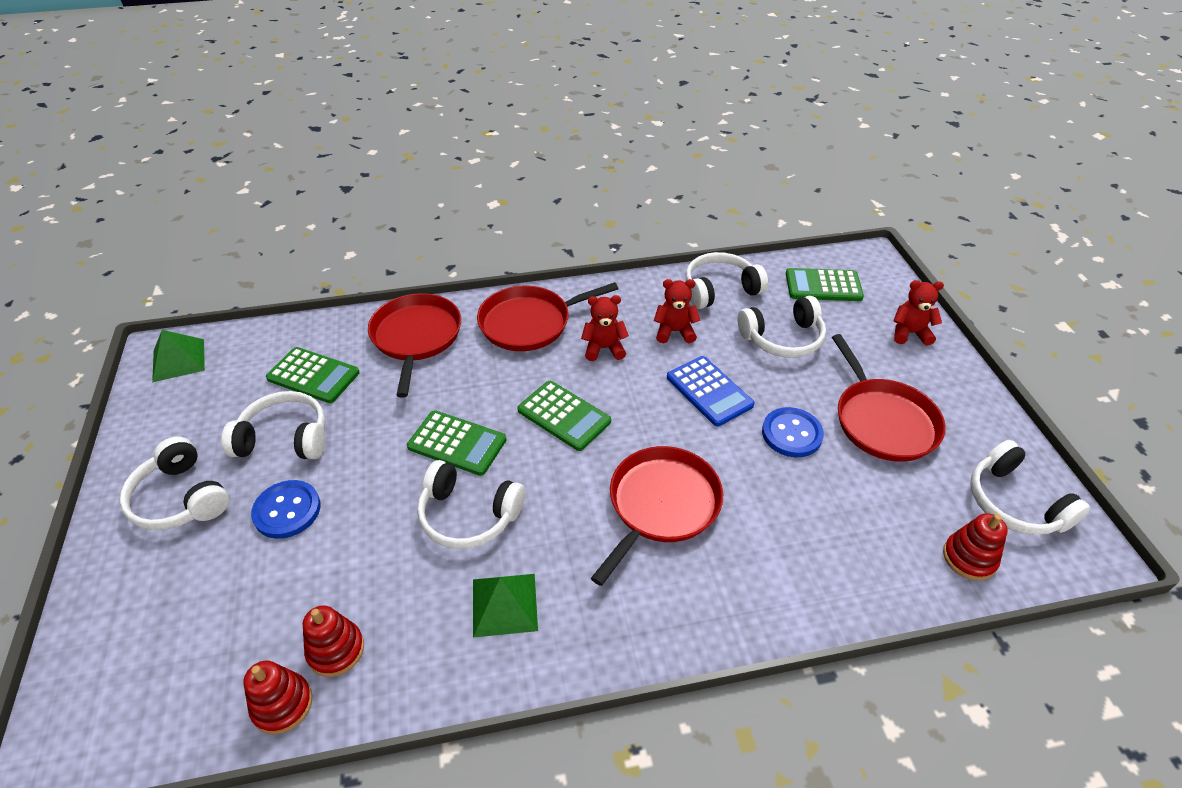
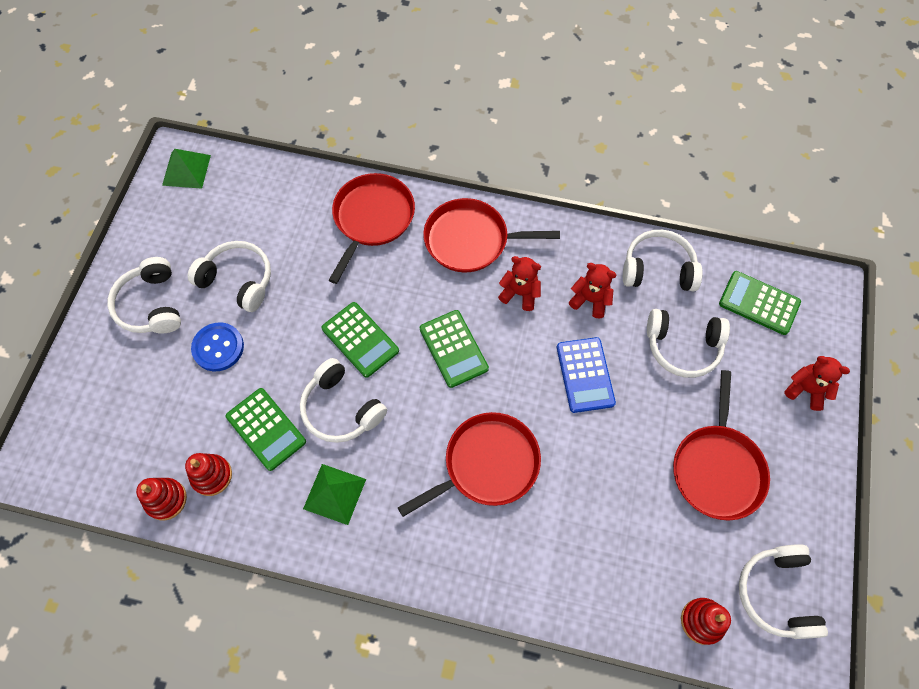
camera: 25 degrees right, 20 degrees up
(313, 376) = (279, 227): green calculator -> green calculator (266, 429)
(791, 434) = (630, 446): blue button -> none

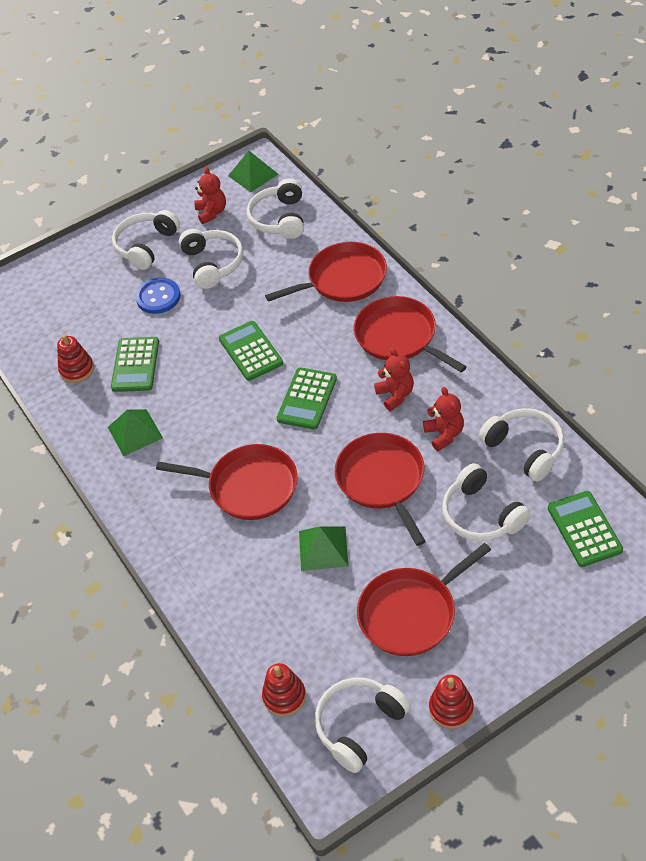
camera: 50 degrees right, 15 degrees down
(166, 499) = (39, 364): red stacking toy -> red stacking toy (451, 708)
(341, 409) = (193, 385): white headphones -> white headphones (279, 219)
(360, 340) = (251, 351): green calculator -> green calculator turned 150 degrees clockwise
(585, 375) = (382, 480): blue calculator -> red pan
(601, 469) = (323, 548): none -> green pyramid
(806, 390) = (550, 616): red teddy bear -> red teddy bear (212, 212)

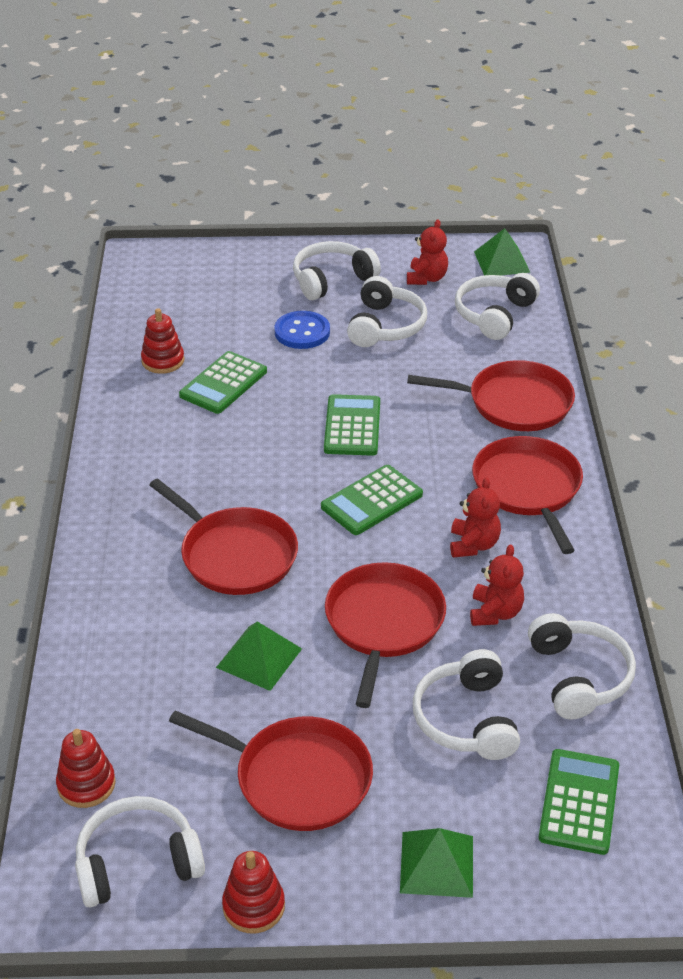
camera: 25 degrees right, 10 degrees down
(135, 432) = (167, 445): green pyramid -> green pyramid (436, 864)
(411, 613) = (297, 778): red pan -> red pan turned 150 degrees counterclockwise

